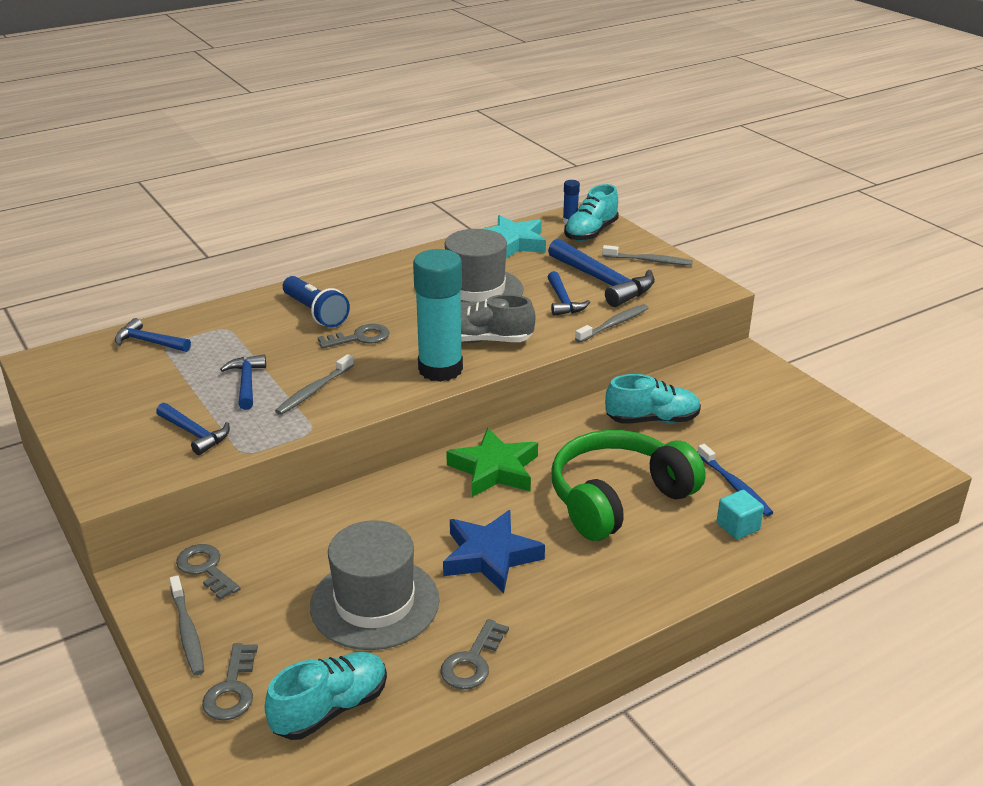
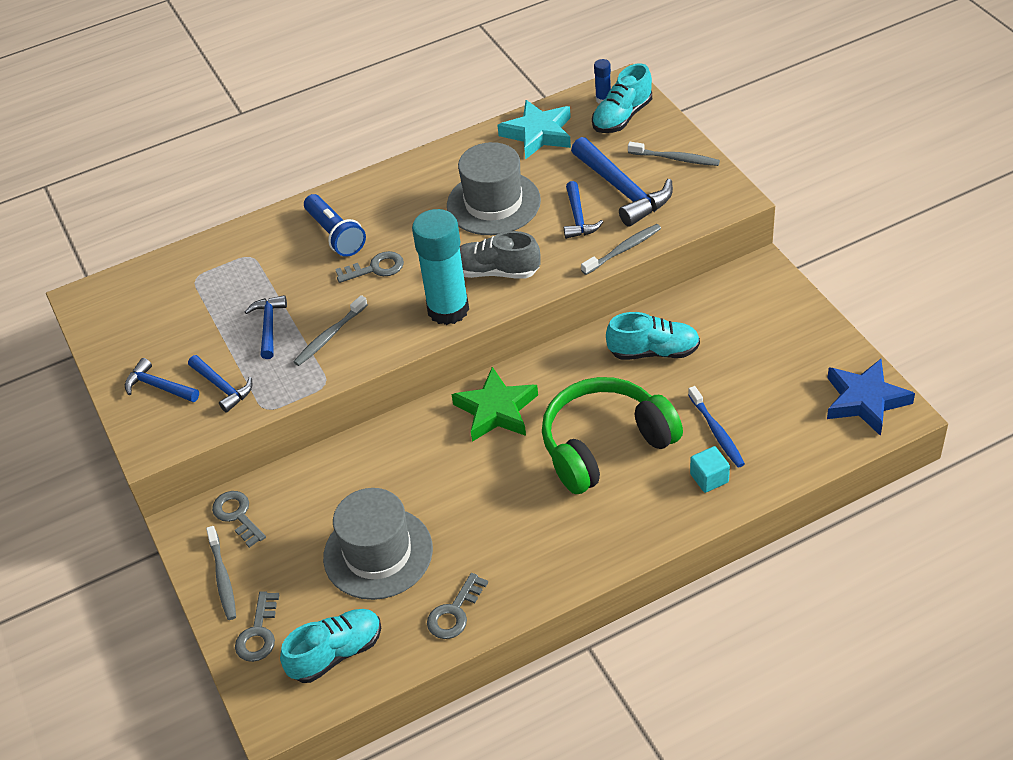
camera: 10 degrees right, 15 degrees up
(149, 342) = (180, 274): blue hammer -> blue hammer (159, 387)
(490, 556) = (481, 507): blue star -> blue star (865, 400)

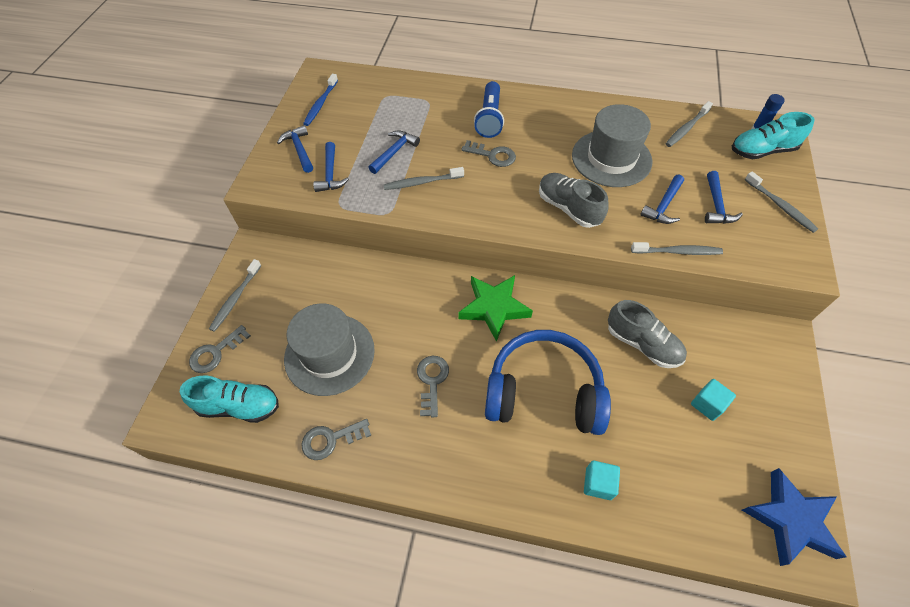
camera: 35 degrees right, 10 degrees up
(237, 515) = (282, 263): grey key -> grey key (432, 381)
(448, 309) = (512, 214): turquoise glue stick -> none
(538, 134) = (687, 128): turquoise star -> grey toothbrush
(605, 445) = (543, 392): green headphones -> blue headphones
(622, 190) = (716, 205): blue hammer -> blue hammer, size x0.58
(654, 351) = (642, 344): turquoise shoe -> grey shoe
(716, 431) = (637, 447): blue toothbrush -> blue toothbrush (321, 104)
(743, 362) = (707, 404): none -> turquoise cube

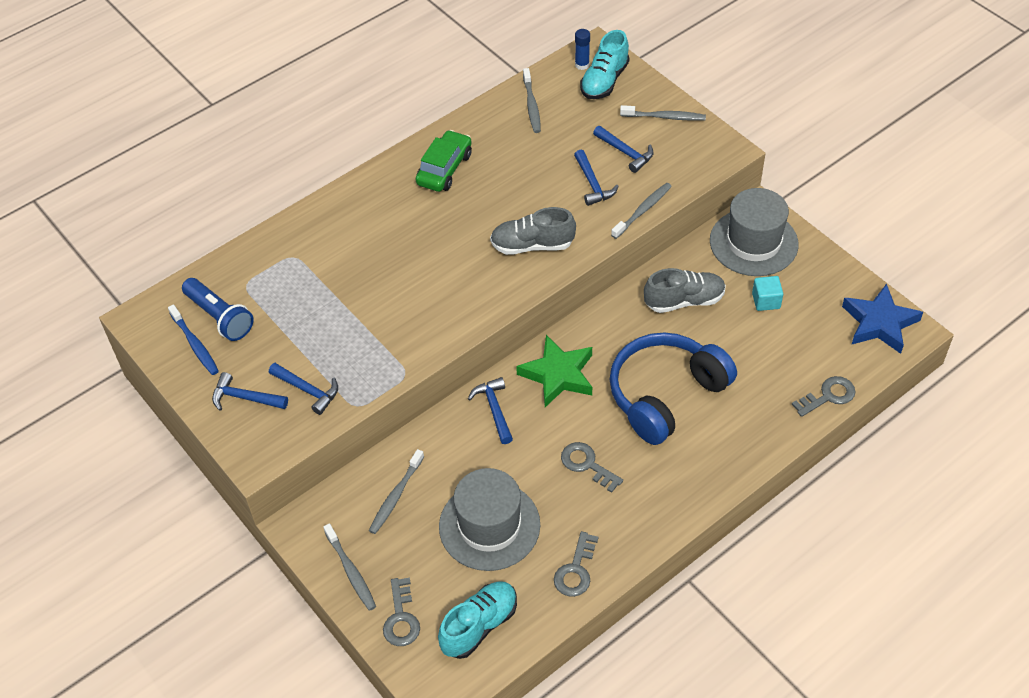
camera: 50 degrees left, 5 degrees down
(394, 152) = (333, 324): blue hammer -> blue hammer (494, 409)
(422, 182) = (395, 326): grey toothbrush -> grey toothbrush (396, 496)
(490, 118) = (369, 226): blue flashlight -> blue flashlight (220, 317)
(493, 155) = (418, 255): grey key -> grey key (828, 396)
(577, 122) = (444, 169): none -> green car
(598, 483) = (765, 413): turquoise cube -> none
(611, 158) = (510, 178): grey hat -> grey hat (753, 242)

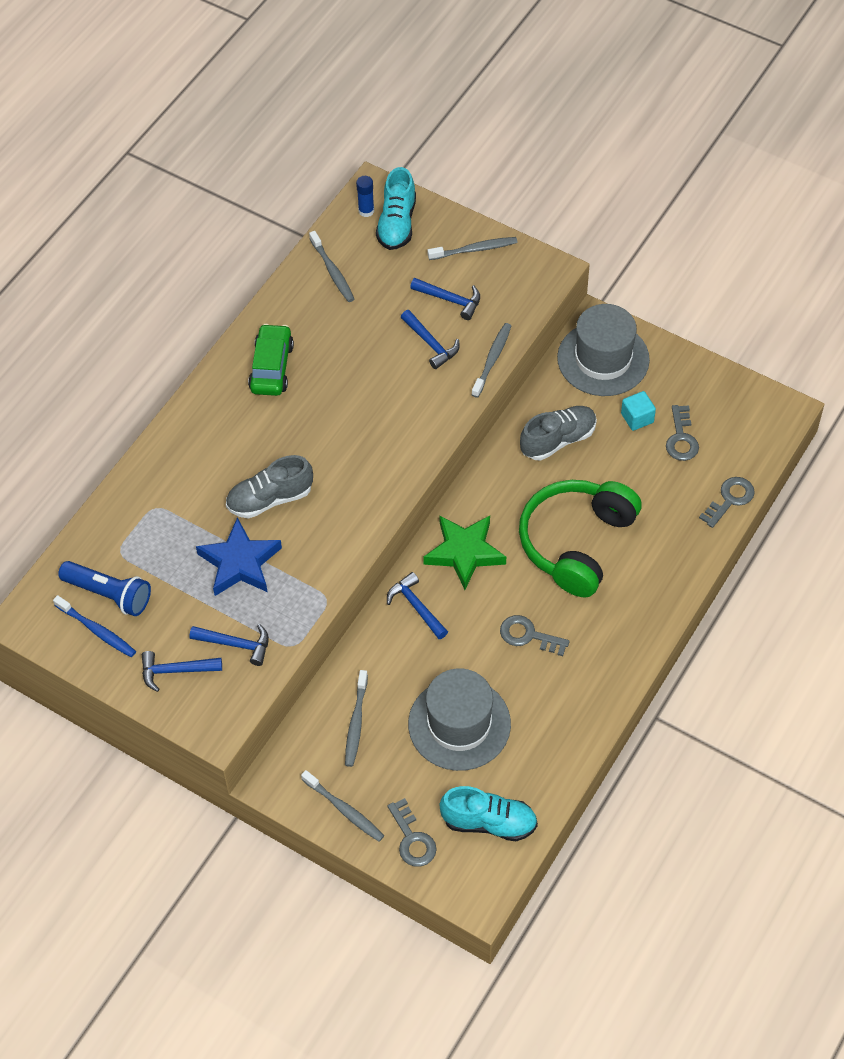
camera: 20 degrees left, 5 degrees up
(479, 625) = (489, 822): turquoise shoe -> turquoise shoe turned 75 degrees clockwise
(532, 245) = (397, 427): grey shoe -> grey shoe (270, 499)
(575, 570) = (558, 742): grey key -> grey key (681, 438)
(665, 394) = (576, 543): blue headphones -> green headphones
(879, 323) = (752, 411): blue star -> blue star (240, 563)

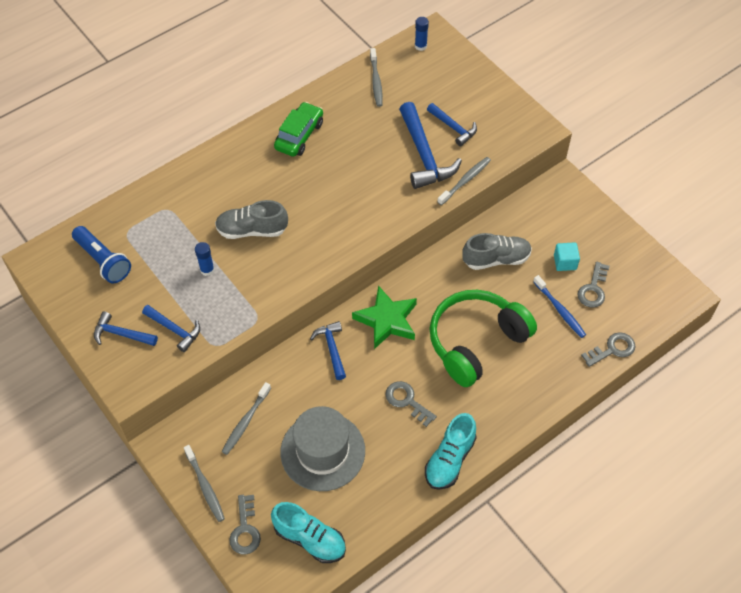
camera: 20 degrees right, 0 degrees up
(96, 630) = (81, 284): blue toothbrush -> blue toothbrush (559, 310)
(240, 563) = (207, 270): blue star -> blue glue stick
(397, 224) = (439, 62): turquoise shoe -> turquoise shoe (450, 459)
(431, 344) = (424, 155): blue hammer -> blue hammer, size x1.73
(474, 249) = (488, 97): grey toothbrush -> none
(603, 359) = (557, 209): grey hat -> none

